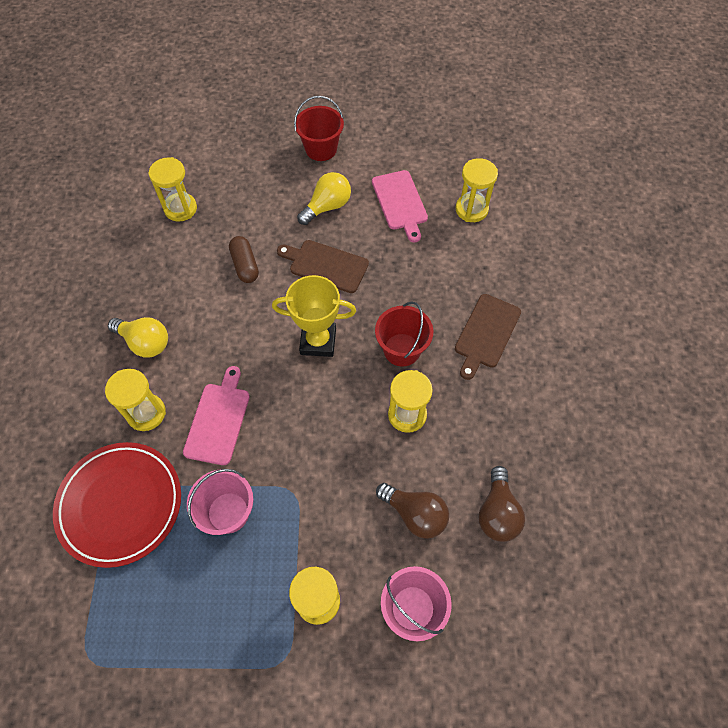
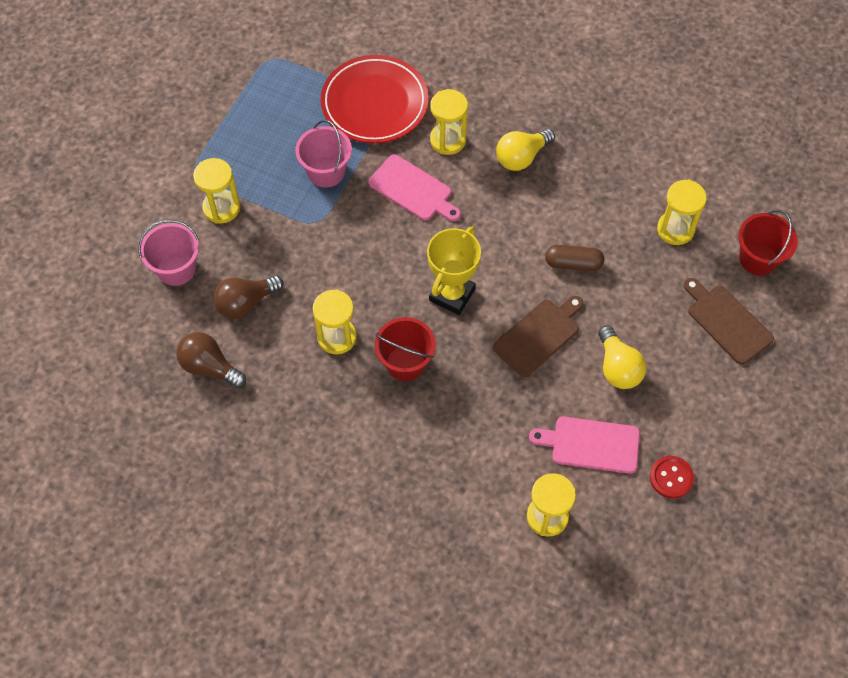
camera: 115 degrees right, 0 degrees up
(321, 149) = (709, 395): red bucket -> red bucket (758, 258)
(398, 151) = (671, 478): none -> red button
(486, 333) = (383, 448): brown cutting board -> brown cutting board (727, 322)

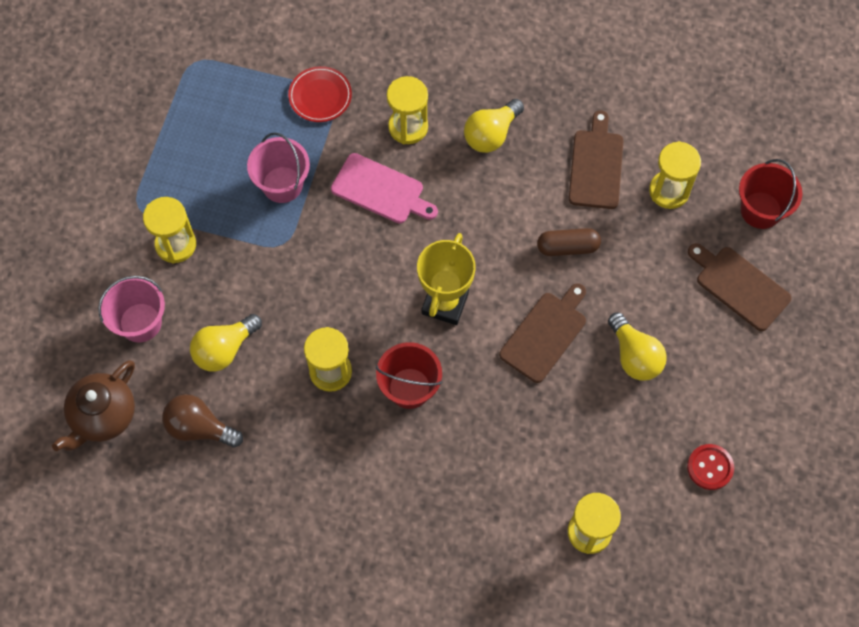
camera: 10 degrees left, 5 degrees up
(126, 343) = (103, 416): none -> brown teapot
(246, 303) = (224, 349): brown light bulb -> yellow light bulb
(374, 103) = (320, 96): red plate -> red plate, size x0.53
(591, 444) = (621, 445): pink cutting board -> none
(612, 198) = (596, 165): none -> brown cutting board

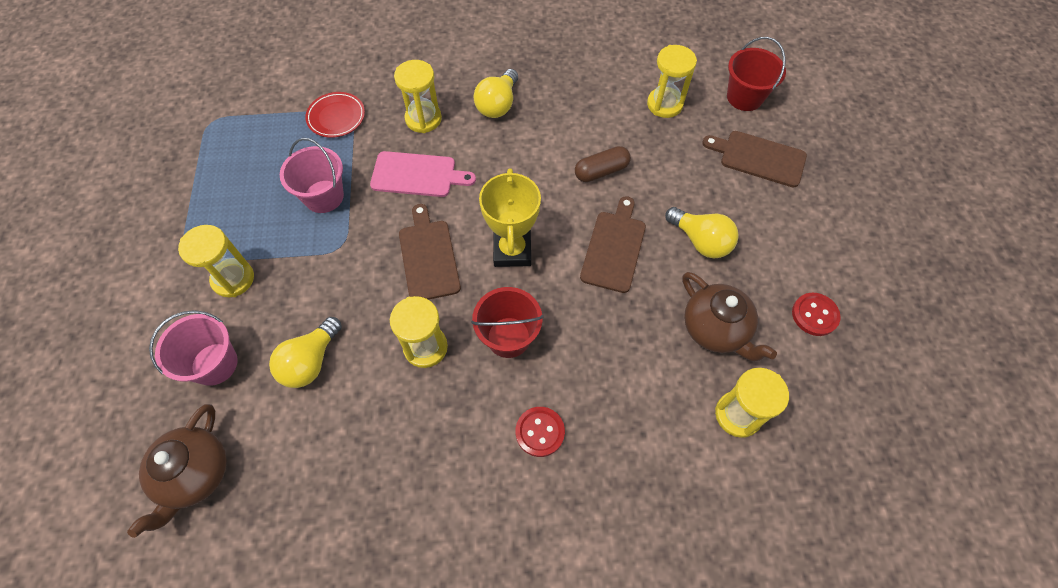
camera: 20 degrees left, 5 degrees down
(199, 428) = (306, 450): brown light bulb -> none
(405, 484) = (540, 432): none -> red button
(596, 165) = (596, 103): brown cutting board -> brown cutting board (428, 256)
(607, 448) = (715, 329): none -> brown teapot

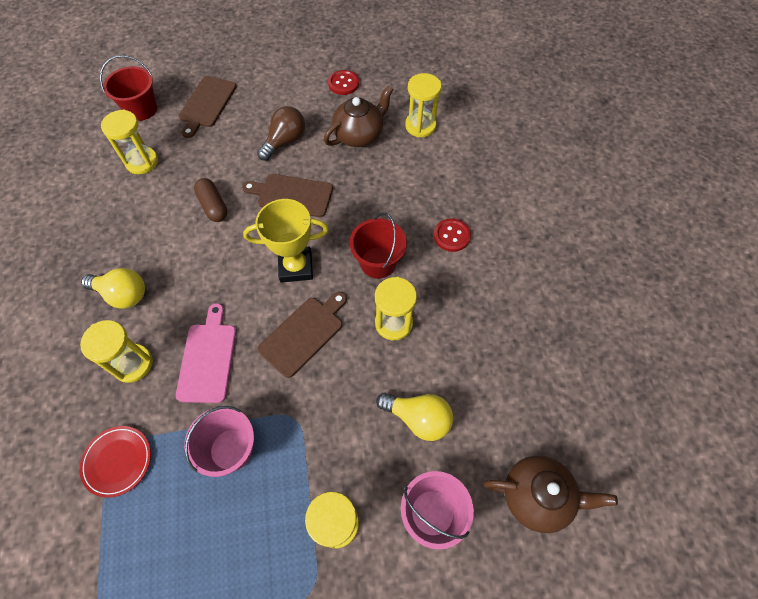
camera: 95 degrees left, 0 degrees up
(428, 256) = (304, 334): brown cutting board -> brown cutting board turned 150 degrees clockwise
(700, 241) = (285, 141): yellow light bulb -> brown light bulb

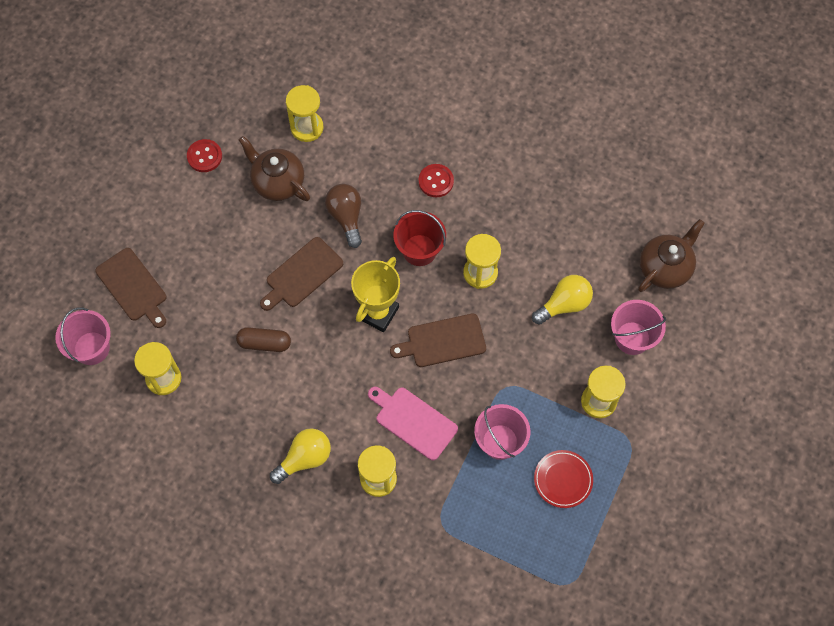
camera: 55 degrees left, 5 degrees up
(117, 461) = (454, 525): red plate -> red plate (563, 480)
(141, 109) = (91, 348): red bucket -> pink bucket
(285, 141) = (236, 246): brown light bulb -> brown light bulb (346, 217)
(304, 334) = (442, 341): brown cutting board -> brown cutting board turned 90 degrees counterclockwise
(359, 135) = (277, 182): brown teapot -> brown teapot turned 45 degrees counterclockwise

